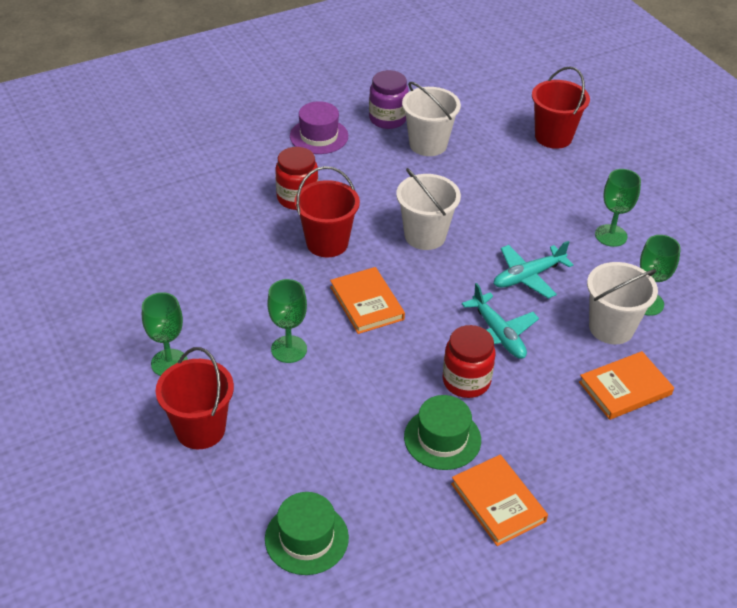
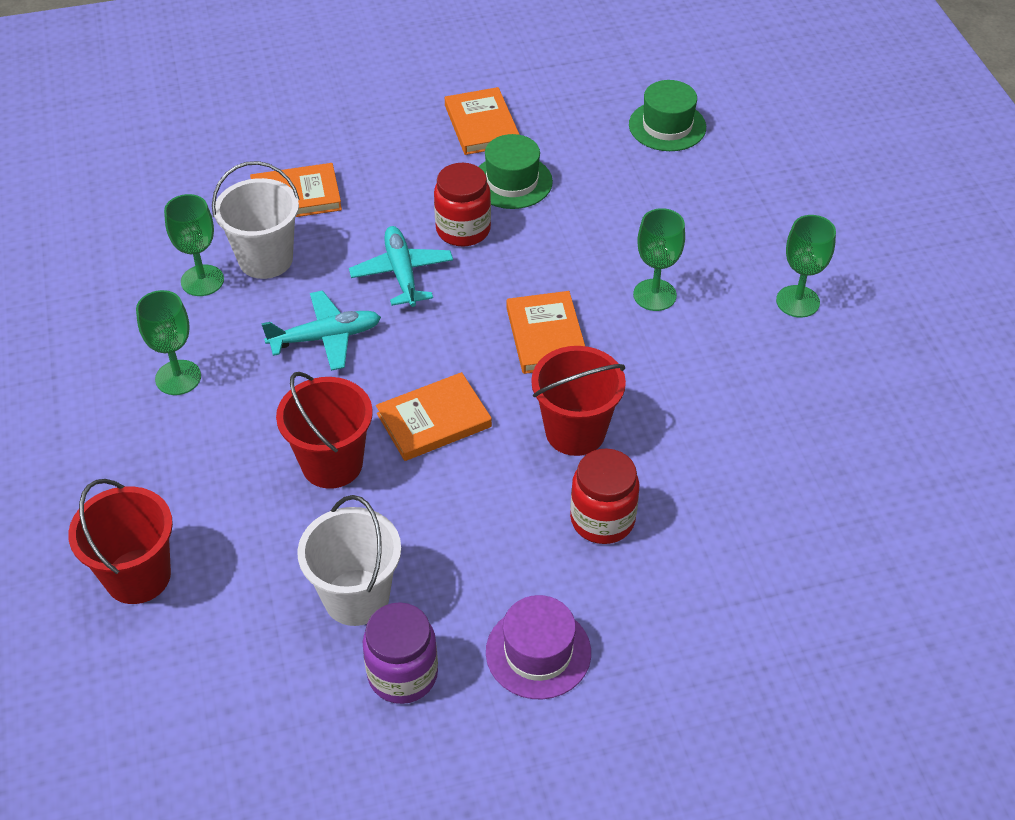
camera: 165 degrees left, 5 degrees up
(200, 429) = (762, 228): red bucket -> red bucket (332, 464)
(425, 236) = (434, 420): white bucket -> orange book

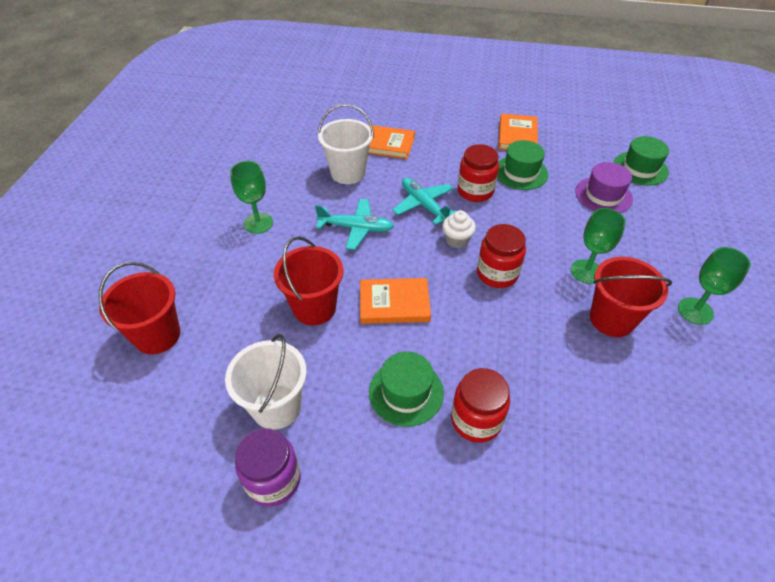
camera: 25 degrees right, 0 degrees up
(202, 280) = (306, 174): green goblet -> none
(402, 273) = (423, 205): turquoise plane -> turquoise plane turned 45 degrees counterclockwise
(472, 308) = (457, 240): none -> white cupcake
(505, 520) = (406, 392): none -> green hat
(538, 652) = (377, 507): purple hat -> purple hat (603, 195)
(546, 336) = (497, 274): orange book -> red jar
(575, 432) = (486, 347): red bucket -> red bucket (611, 319)

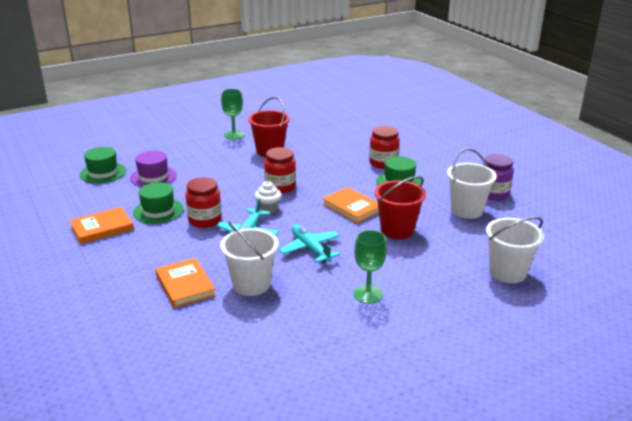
camera: 130 degrees left, 20 degrees down
(157, 335) = (507, 272): red bucket -> white bucket
(586, 271) = (241, 164): green goblet -> none

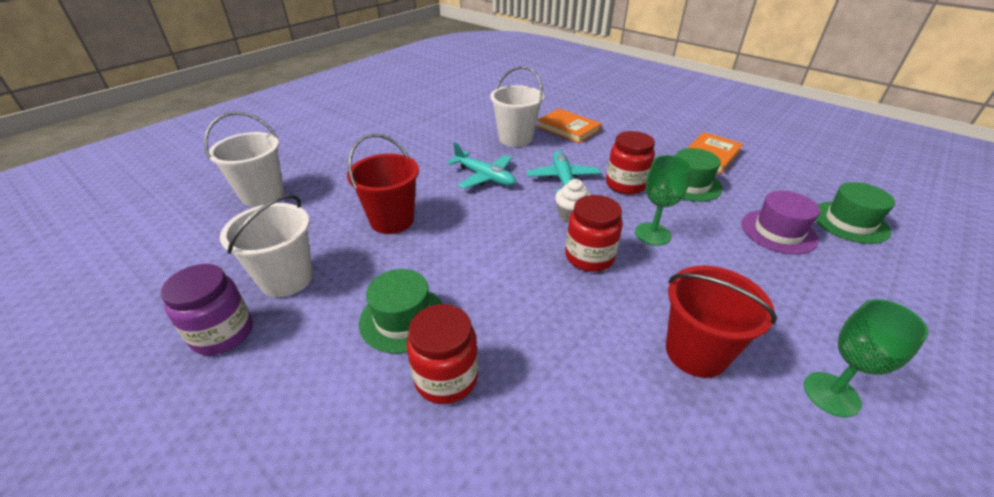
camera: 160 degrees right, 10 degrees up
(352, 207) = (463, 243): orange book -> none
(368, 294) = (409, 149): green goblet -> green goblet (652, 234)

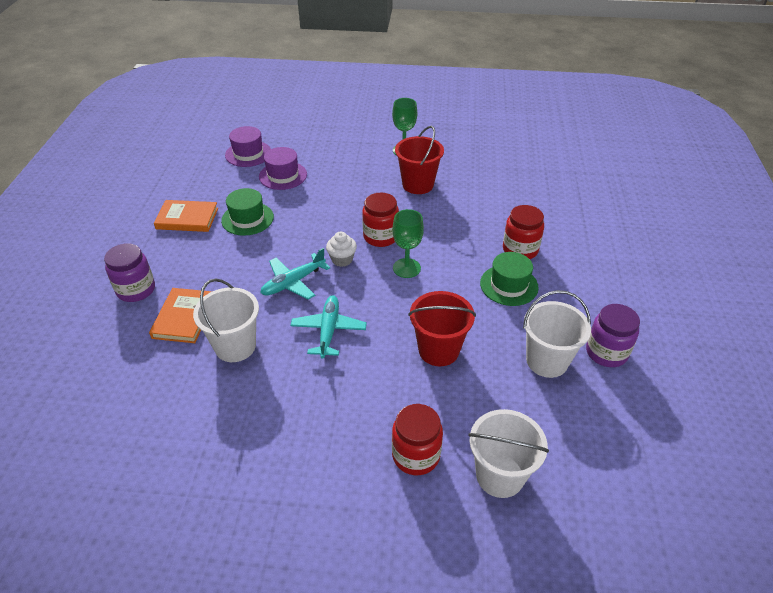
camera: 125 degrees left, 5 degrees up
(619, 119) = (136, 290): none -> purple jar
(625, 184) = (274, 248): red jar -> red jar (416, 455)
(652, 234) = (330, 219): green goblet -> green goblet (406, 268)
(849, 222) = (248, 154): green hat -> purple hat

